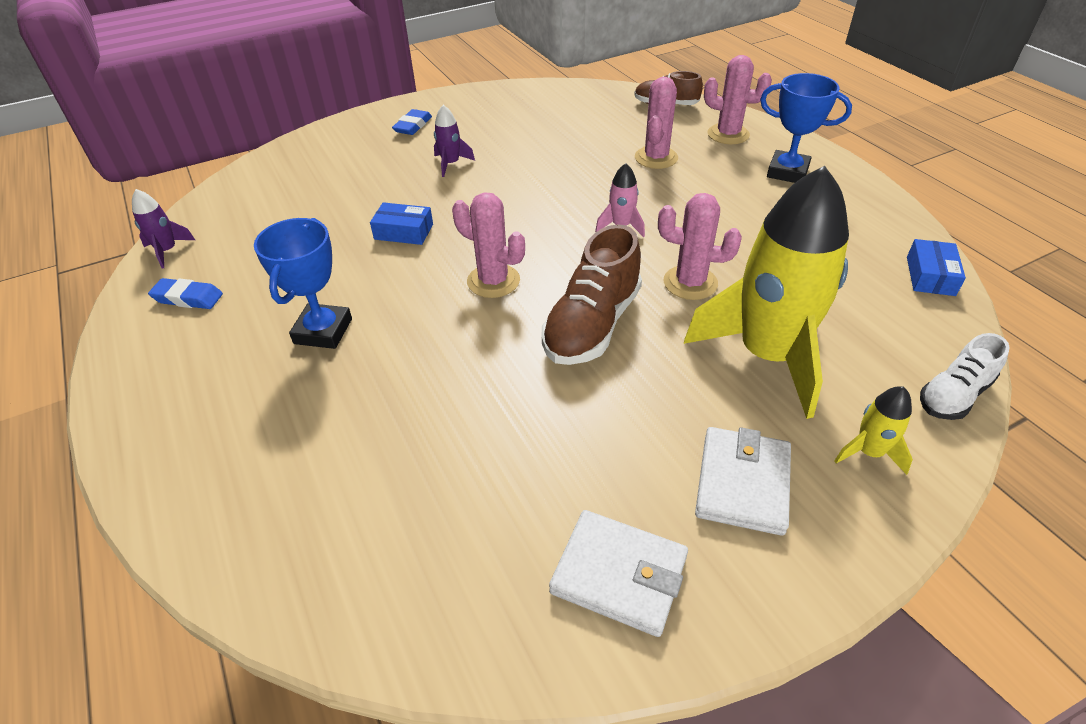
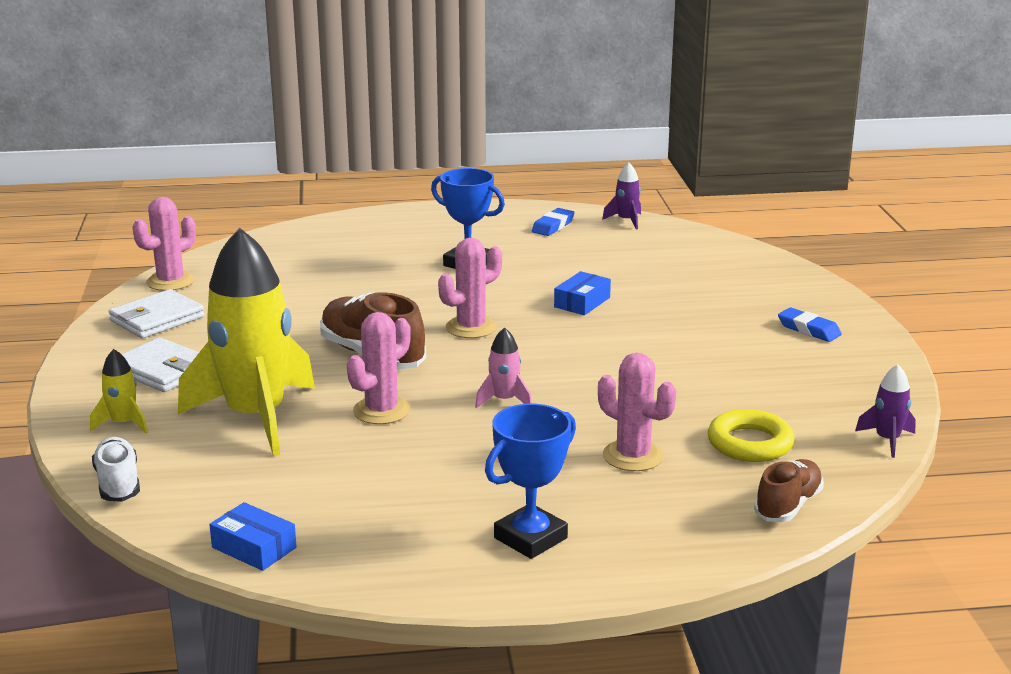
camera: 110 degrees right, 20 degrees down
(451, 164) = (700, 338): purple rocket -> purple rocket (887, 440)
(603, 124) = (750, 443): none -> yellow ring
(728, 134) = (662, 527): pink cactus -> pink cactus (170, 281)

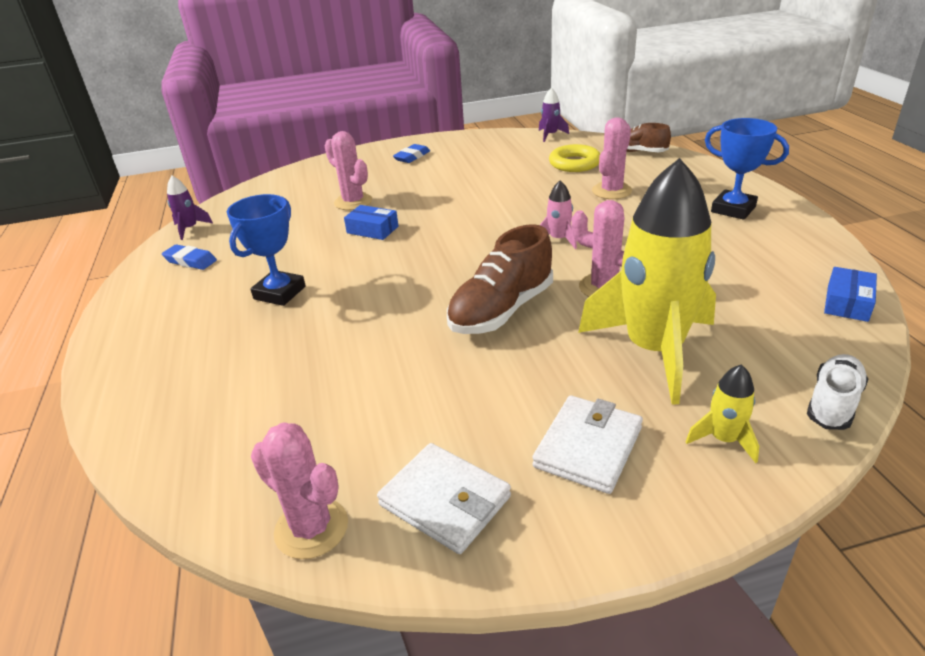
camera: 95 degrees left, 10 degrees up
(118, 484) = (833, 403): white shoe -> white shoe turned 150 degrees clockwise
(471, 327) = (430, 270): pink cactus -> pink cactus (353, 202)

